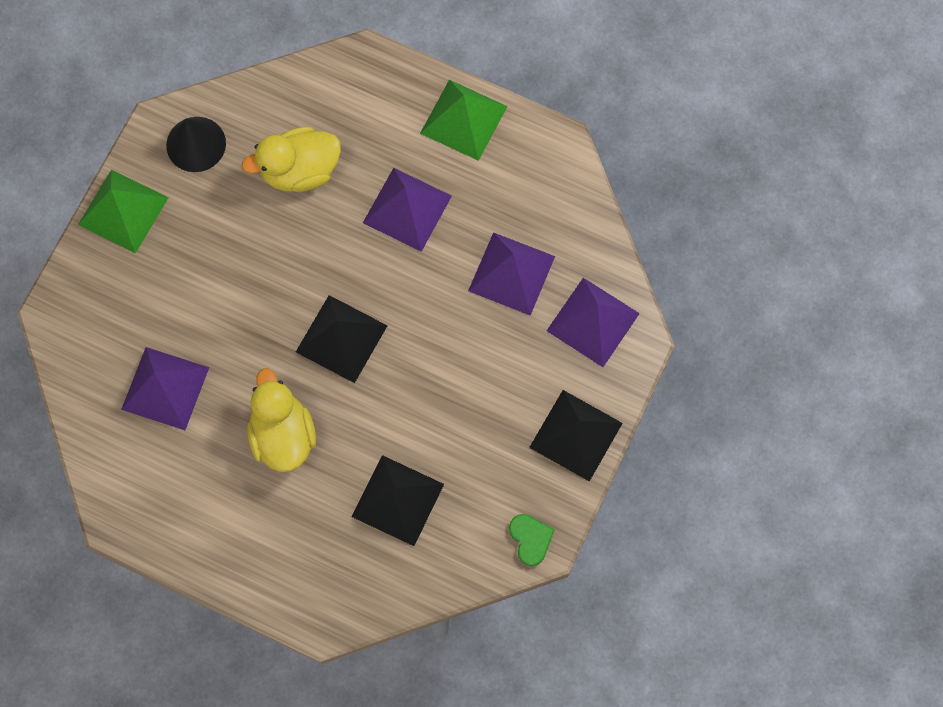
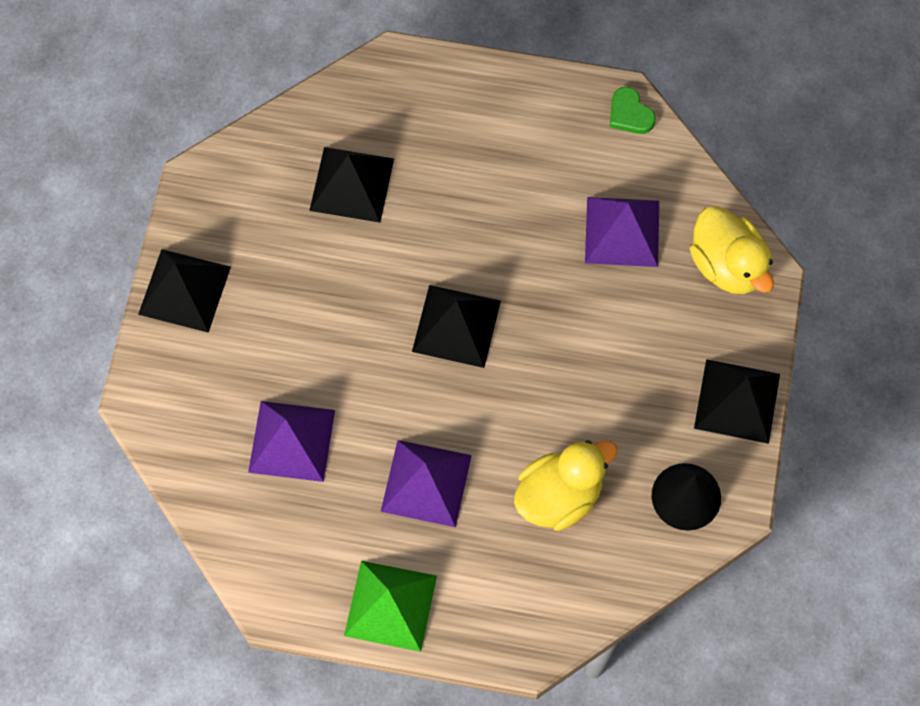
camera: 165 degrees right, 5 degrees down
(123, 211) = (737, 401): green pyramid -> black pyramid
(283, 435) = (486, 216): yellow duck -> yellow duck (727, 265)
(530, 539) = (209, 181): green heart -> green heart (630, 114)
(592, 322) = (191, 410): purple pyramid -> none

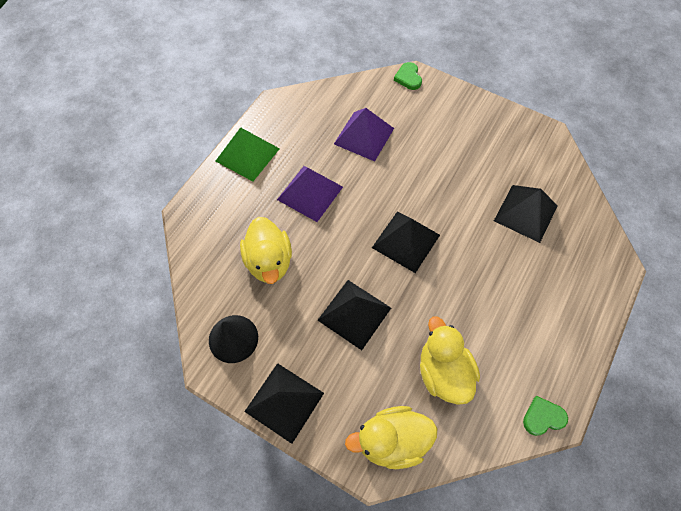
camera: 110 degrees right, 5 degrees down
(146, 410) = (408, 78): none -> green heart
(184, 290) = (475, 111): black pyramid -> black pyramid (354, 314)
(622, 231) = (443, 372): purple pyramid -> yellow duck

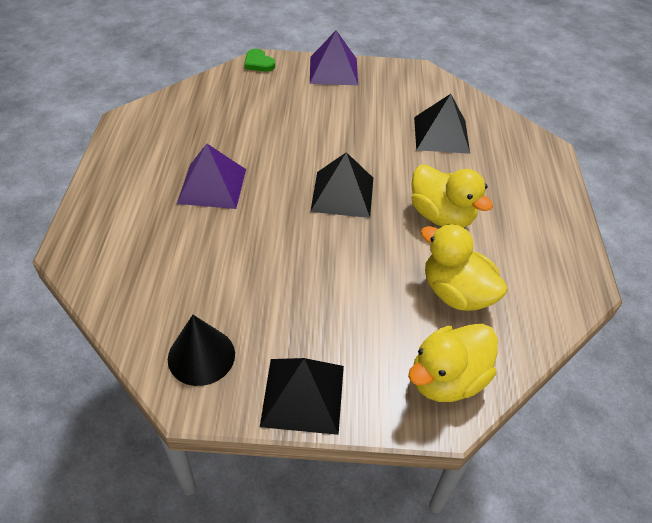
camera: 30 degrees left, 15 degrees down
(247, 154) = (117, 173): green pyramid -> none
(269, 261) = (201, 263): yellow duck -> yellow duck (441, 216)
(354, 314) = (329, 277): black pyramid -> none
(364, 136) = (242, 120): purple pyramid -> purple pyramid (333, 70)
(543, 417) = (574, 292): green heart -> none

